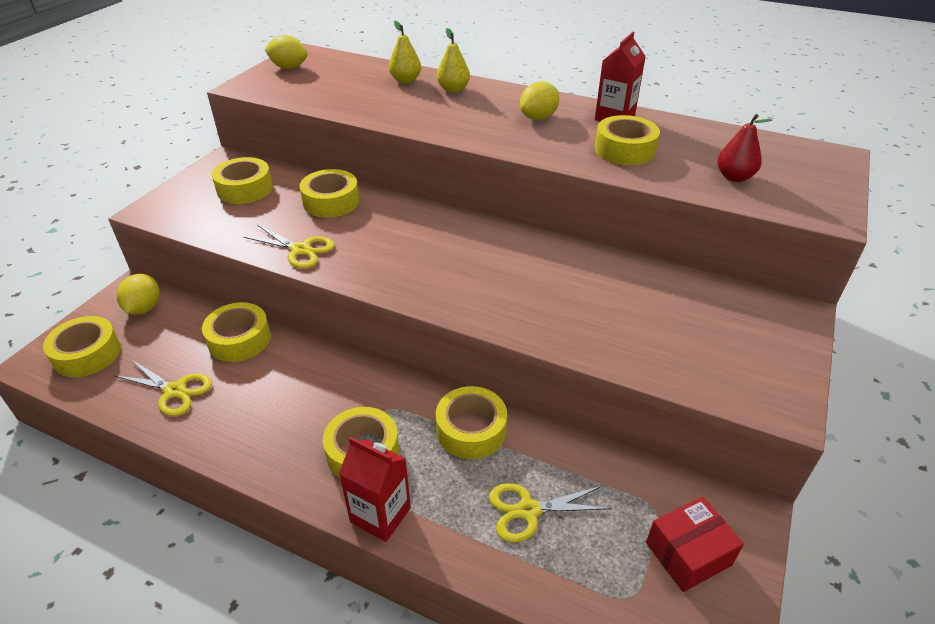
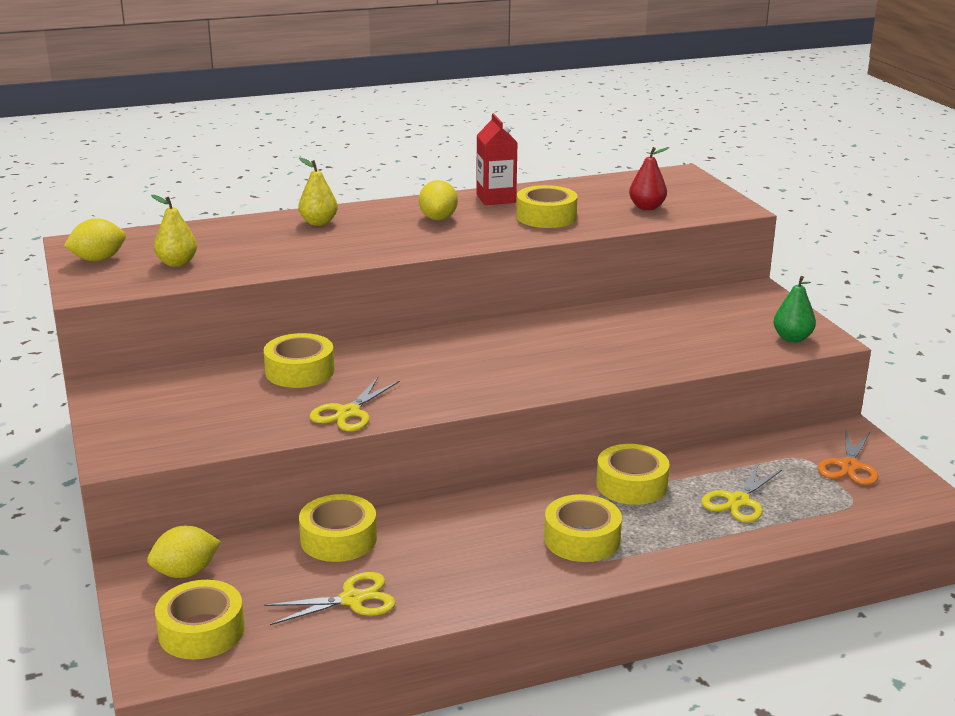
camera: 45 degrees left, 15 degrees down
(144, 308) = (186, 572): yellow lemon -> yellow lemon turned 75 degrees counterclockwise
(245, 189) = (186, 399): yellow tape -> none
(300, 250) = (349, 413): yellow scissors -> yellow scissors turned 135 degrees clockwise
(380, 515) = (657, 560): red carton -> none
(405, 80) = (255, 230): yellow pear -> yellow pear (177, 263)
(688, 553) = (849, 466): red box -> orange scissors
(749, 385) = (792, 338): none -> green pear

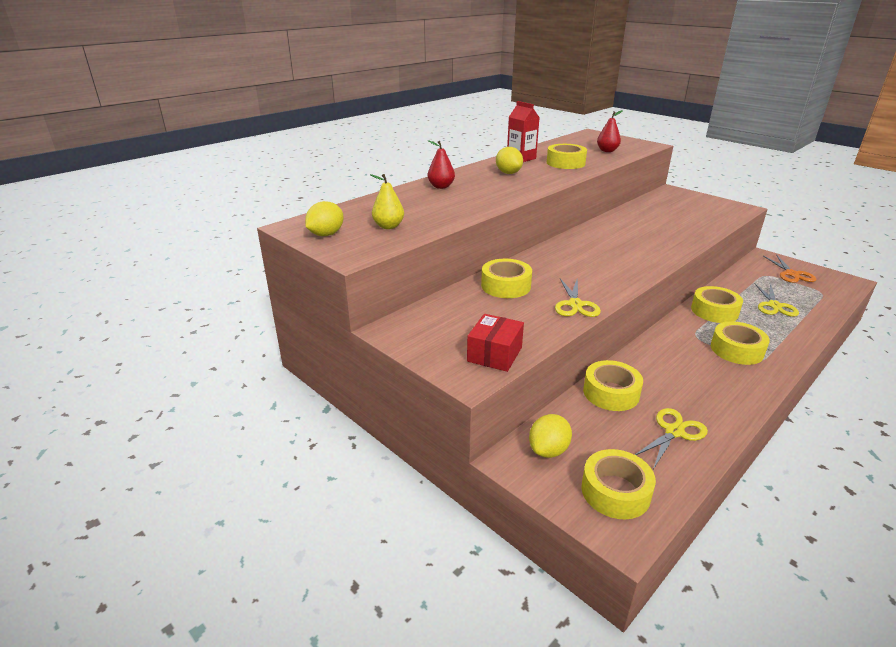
camera: 25 degrees left, 5 degrees up
(175, 441) = (494, 354): none -> red box
(318, 223) = (441, 187): yellow pear -> red pear
(792, 338) = (727, 210): green pear -> none

